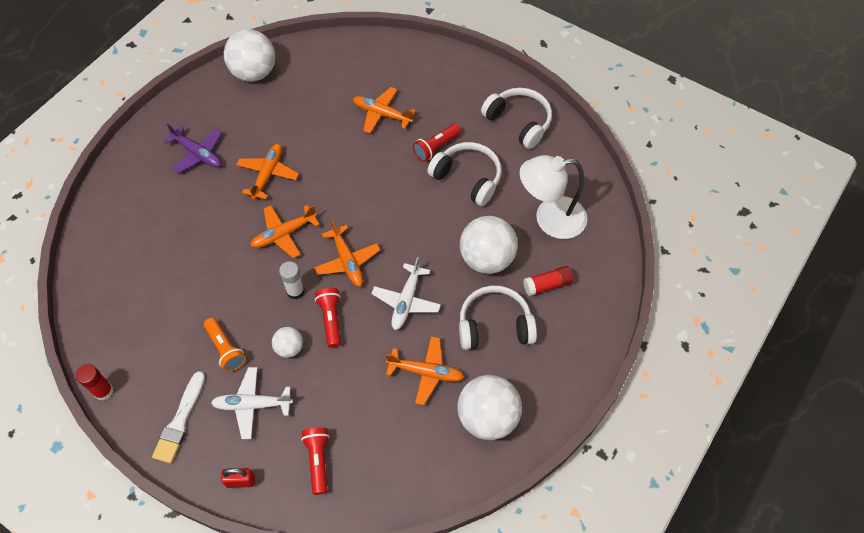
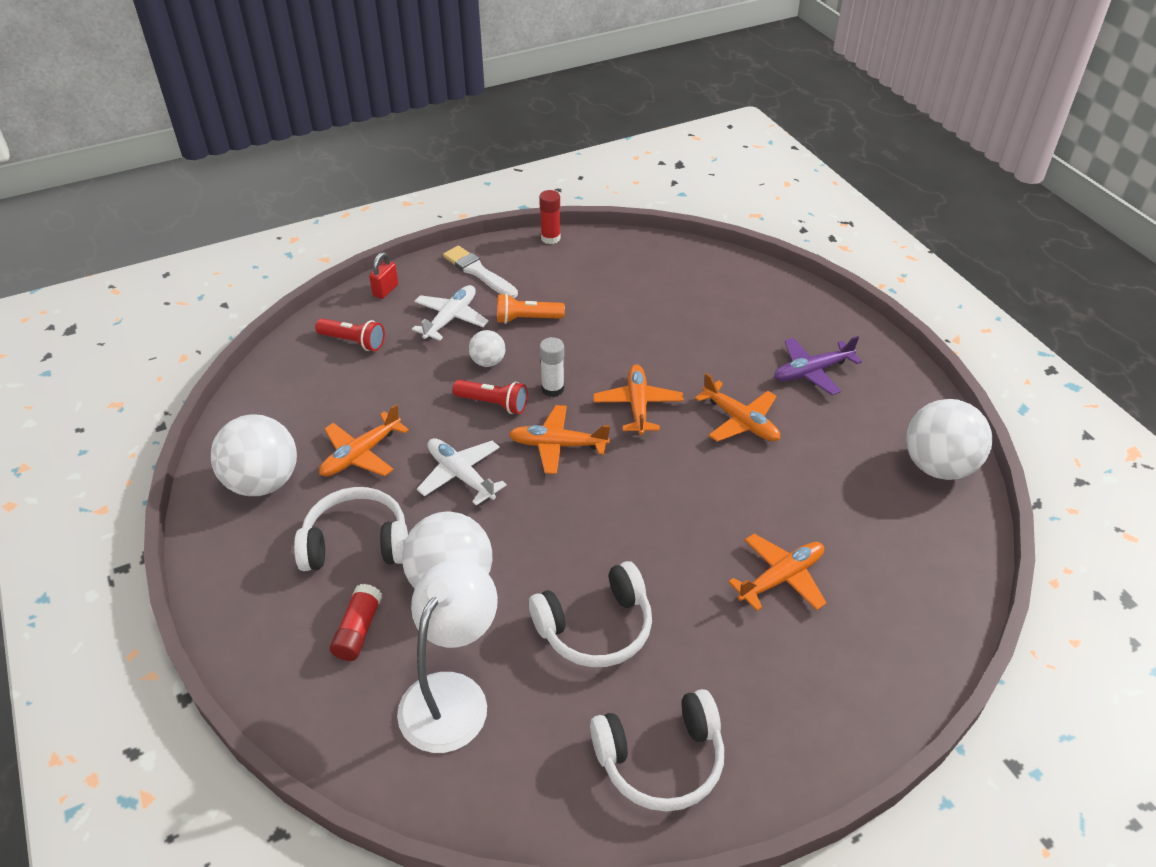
camera: 120 degrees right, 15 degrees down
(436, 147) = (677, 616): red flashlight -> none
(494, 325) = (356, 543): white headphones -> white headphones turned 120 degrees counterclockwise

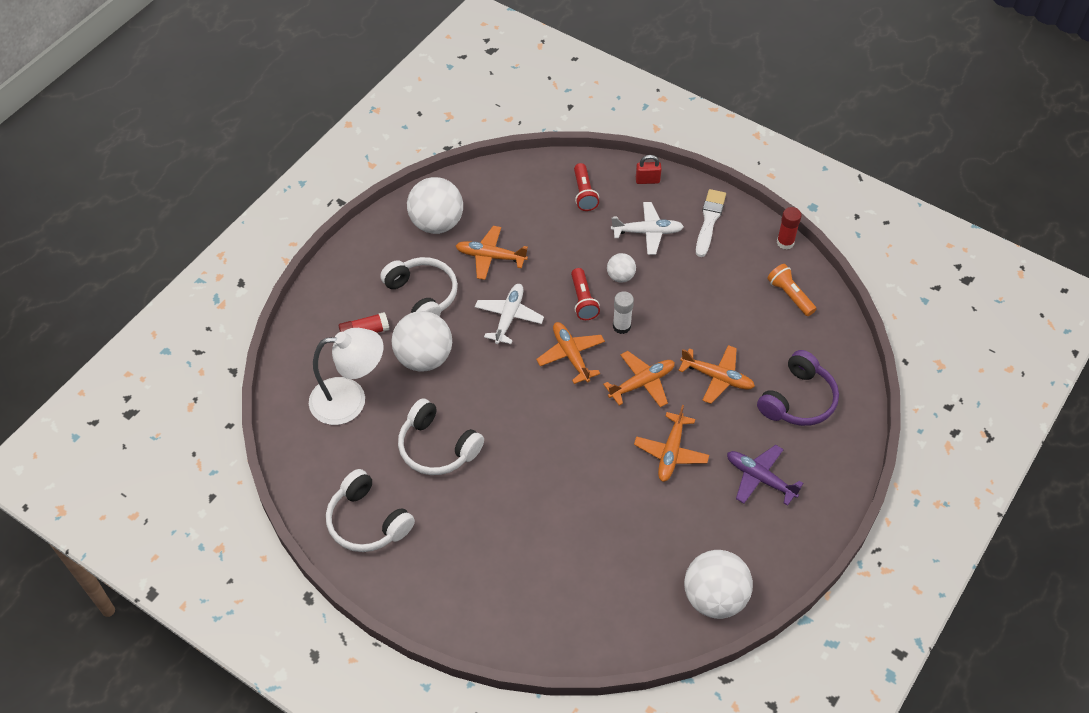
camera: 60 degrees right, 10 degrees up
(527, 319) = (681, 275): orange flashlight -> orange flashlight (790, 295)
(737, 308) = (798, 400): none -> purple headphones
(781, 578) = (540, 533): orange plane -> orange plane (717, 377)

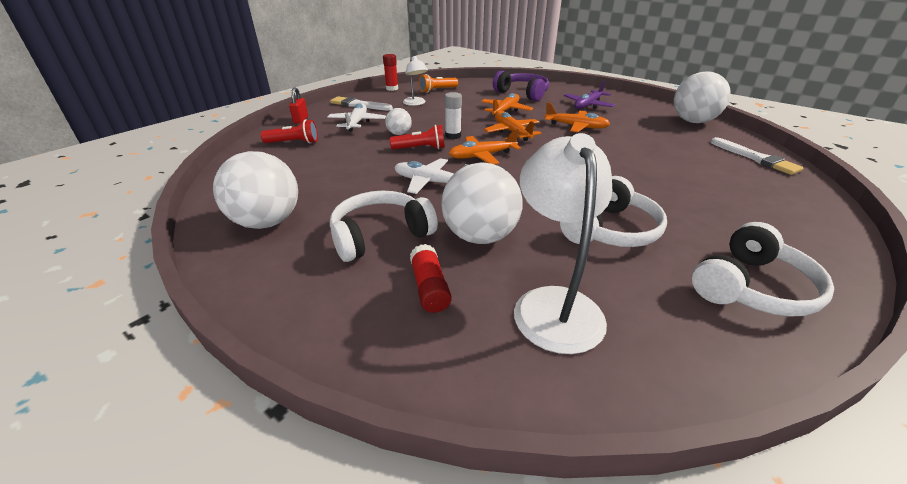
camera: 85 degrees left, 20 degrees down
(490, 257) = (343, 189): orange plane -> none
(597, 625) = (756, 158): none -> white brush
(727, 278) = (415, 103): none -> white lamp

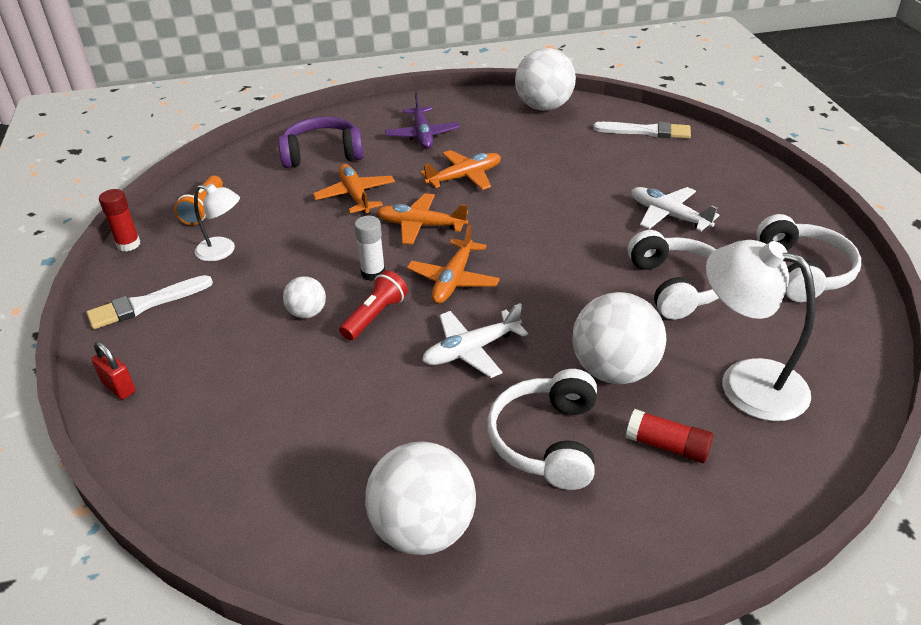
camera: 50 degrees left, 5 degrees up
(294, 143) = (202, 425): red flashlight -> none
(357, 123) = (215, 334): white plane -> white plane (668, 215)

